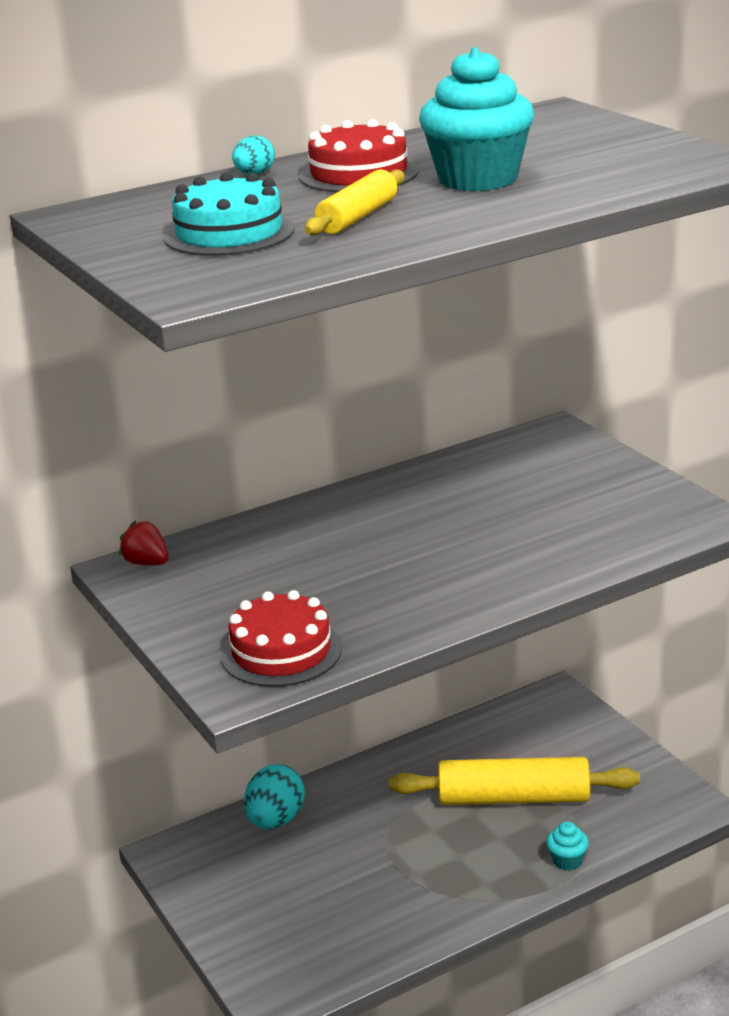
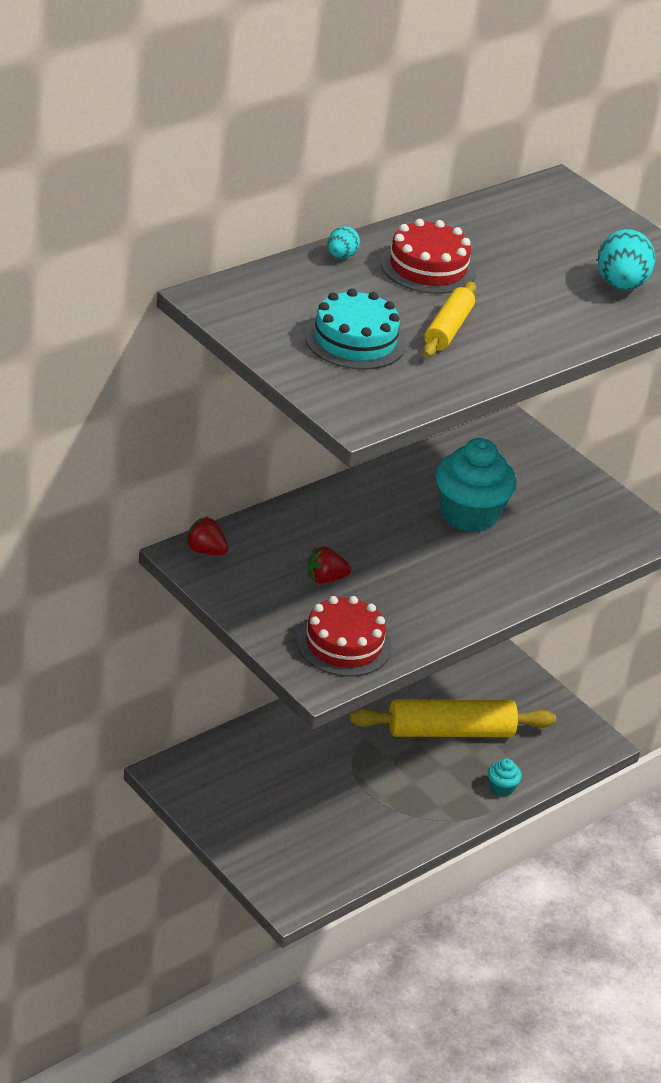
camera: 15 degrees left, 10 degrees up
(276, 820) = (254, 746): turquoise egg -> turquoise egg (620, 285)
(282, 584) = (325, 579): none -> red strawberry
(478, 179) = (526, 286): turquoise cupcake -> turquoise cupcake (469, 515)

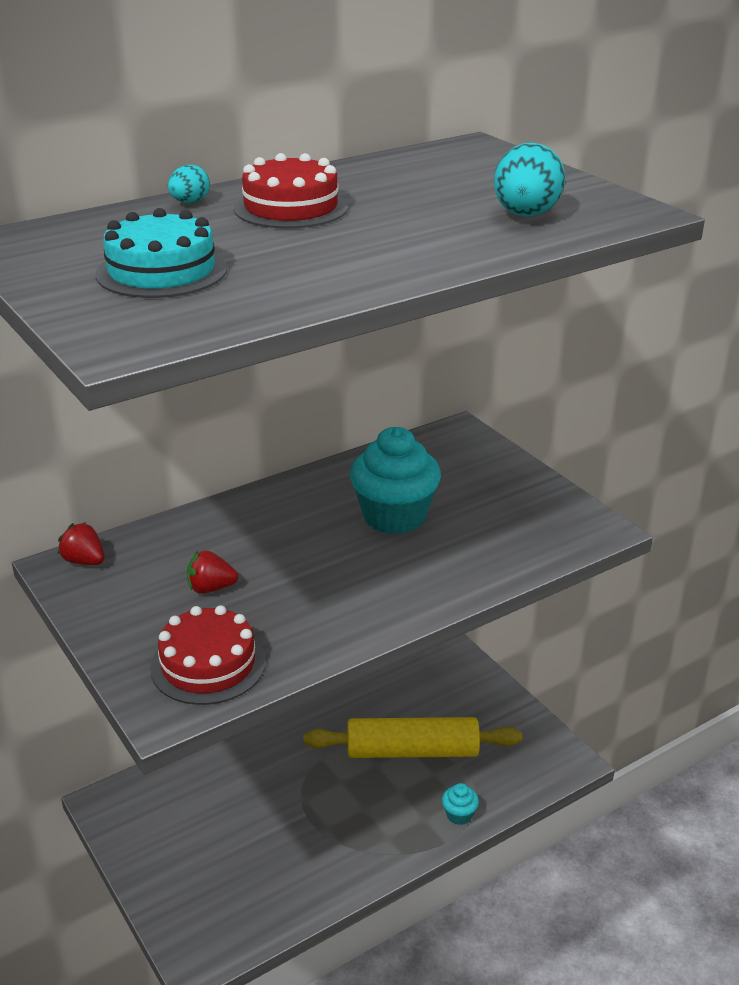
camera: 10 degrees right, 5 degrees down
(448, 329) = (290, 258): yellow rolling pin -> none

